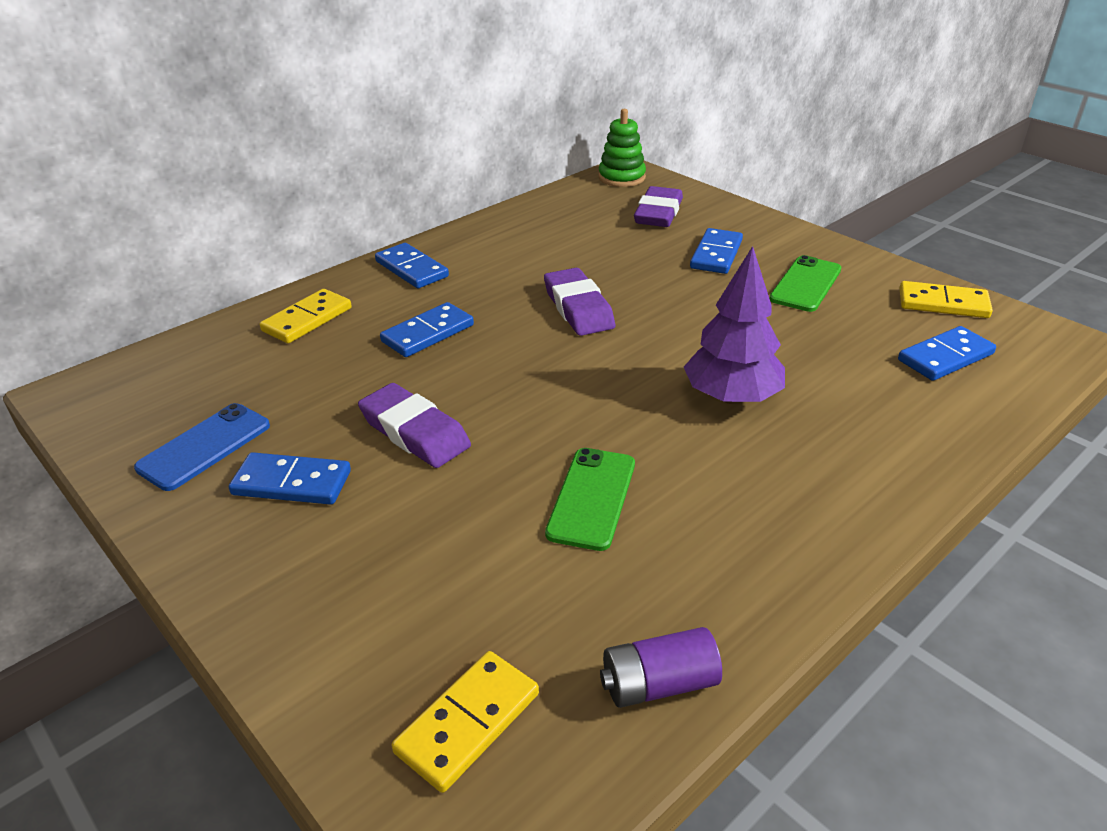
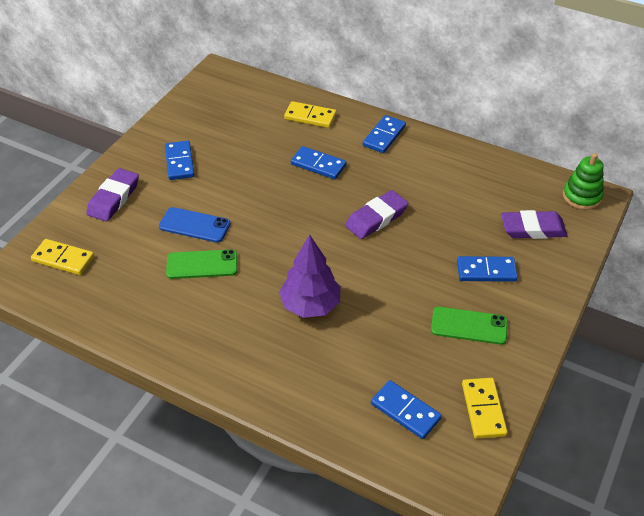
camera: 70 degrees right, 10 degrees up
(205, 447) = (194, 126): blue phone -> blue phone (194, 225)
(415, 432) = (230, 188): purple eraser -> purple eraser (114, 198)
(658, 684) = (93, 311): purple battery -> none

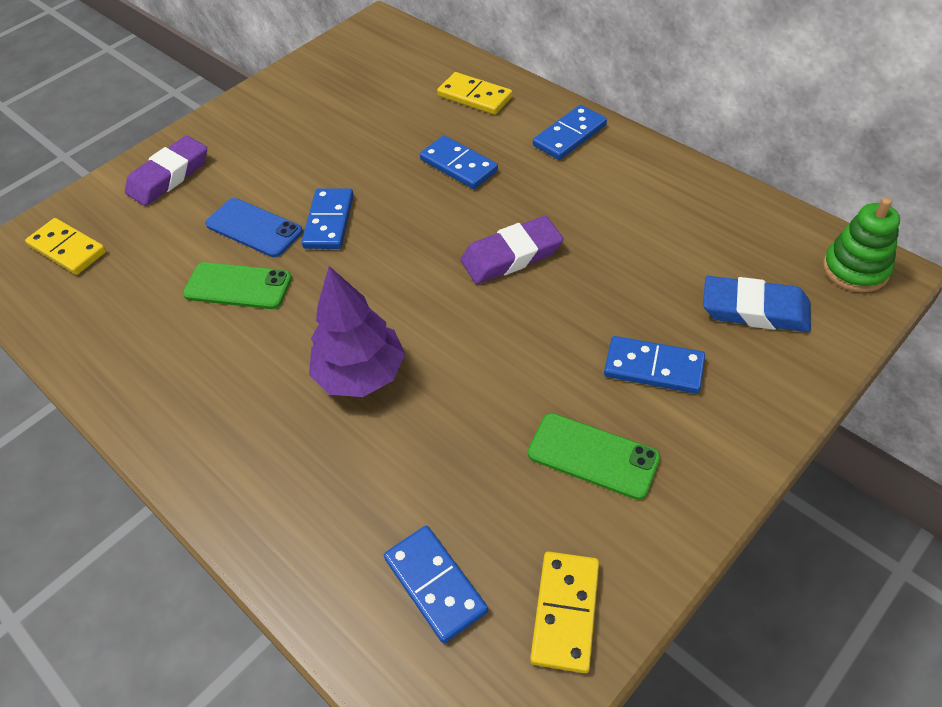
camera: 20 degrees right, 5 degrees up
(179, 162) = (274, 138): blue domino -> blue domino (329, 221)
(533, 229) = (754, 310): purple eraser -> blue eraser

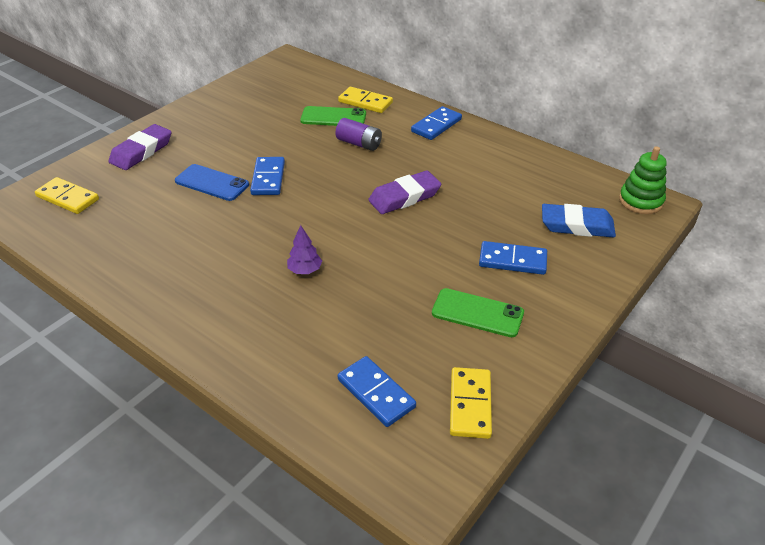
camera: 10 degrees left, 10 degrees down
(238, 286) = (204, 219): green phone -> green phone (333, 117)
(361, 374) = (305, 270): purple tree -> purple tree, size x0.51
(458, 165) = (359, 143): blue domino -> purple battery

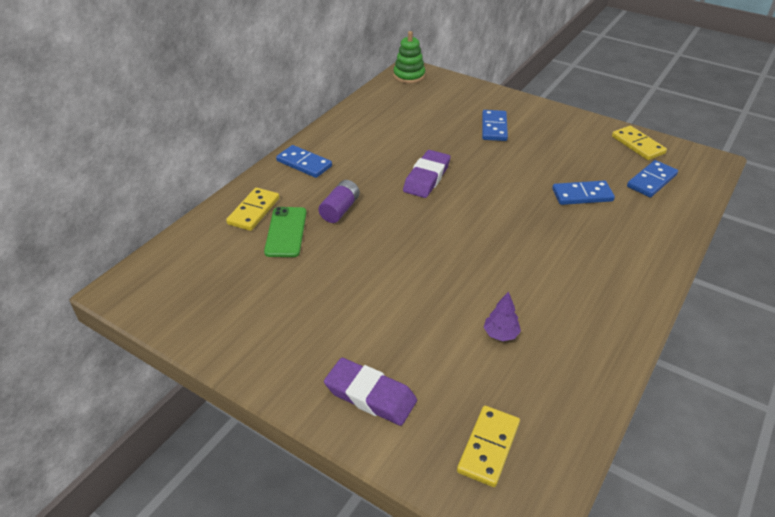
camera: 95 degrees left, 0 degrees up
(212, 183) = (429, 310): blue phone -> none
(268, 178) = (412, 267): blue domino -> blue domino (582, 195)
(305, 270) = (544, 225): purple tree -> purple tree (500, 334)
(404, 197) = (427, 178): purple eraser -> purple eraser turned 60 degrees clockwise
(470, 404) = (638, 145): yellow domino -> yellow domino turned 60 degrees clockwise
(477, 313) = (556, 142): green phone -> none
(577, 225) = (445, 101): blue eraser -> none

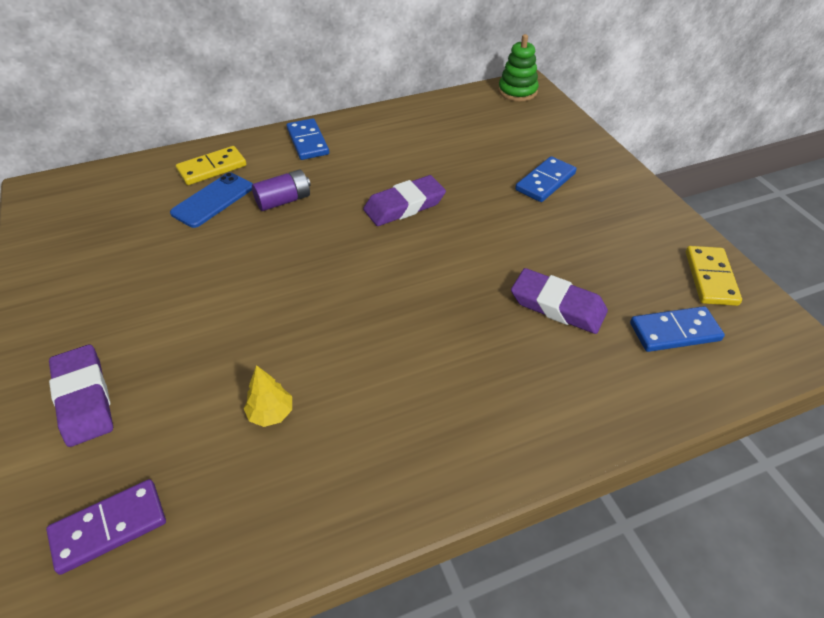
camera: 35 degrees right, 5 degrees up
(286, 232) = (213, 200): green phone -> blue phone
(488, 447) = (109, 527): yellow domino -> purple domino
(500, 334) = (271, 413): purple tree -> yellow tree
(582, 195) = (557, 306): blue domino -> purple eraser

